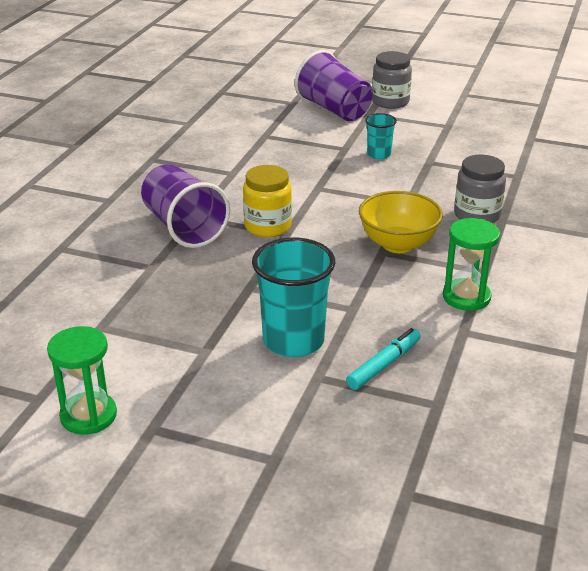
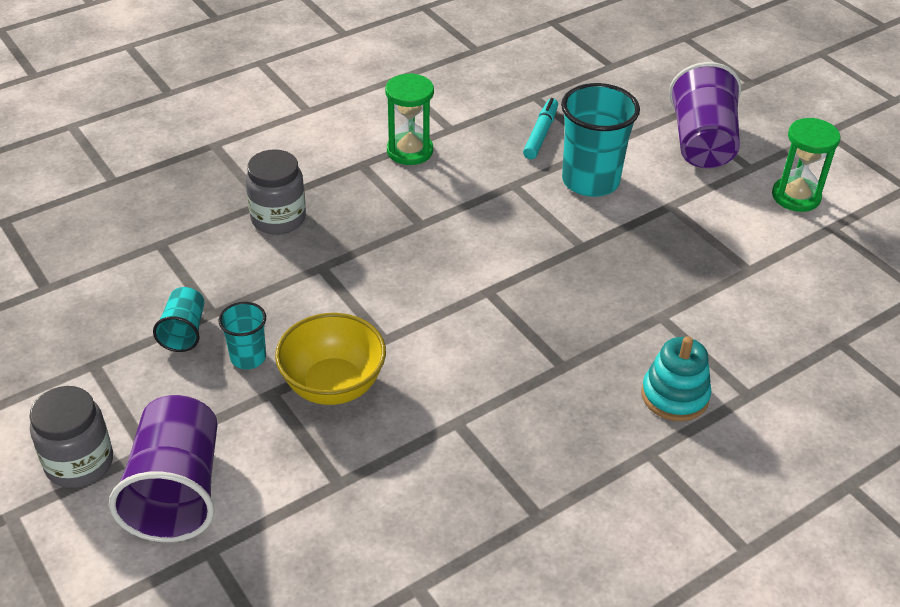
camera: 145 degrees left, 10 degrees up
(111, 229) = (674, 396): none -> turquoise stacking toy
(184, 227) = (589, 355): purple cup -> purple cup (701, 143)
(267, 226) = (497, 310): yellow jar -> none
(384, 365) = (540, 134): turquoise marker -> turquoise marker turned 120 degrees clockwise
(398, 244) = (396, 224): yellow bowl -> yellow bowl (333, 385)
(429, 151) = (184, 331): none -> turquoise cup

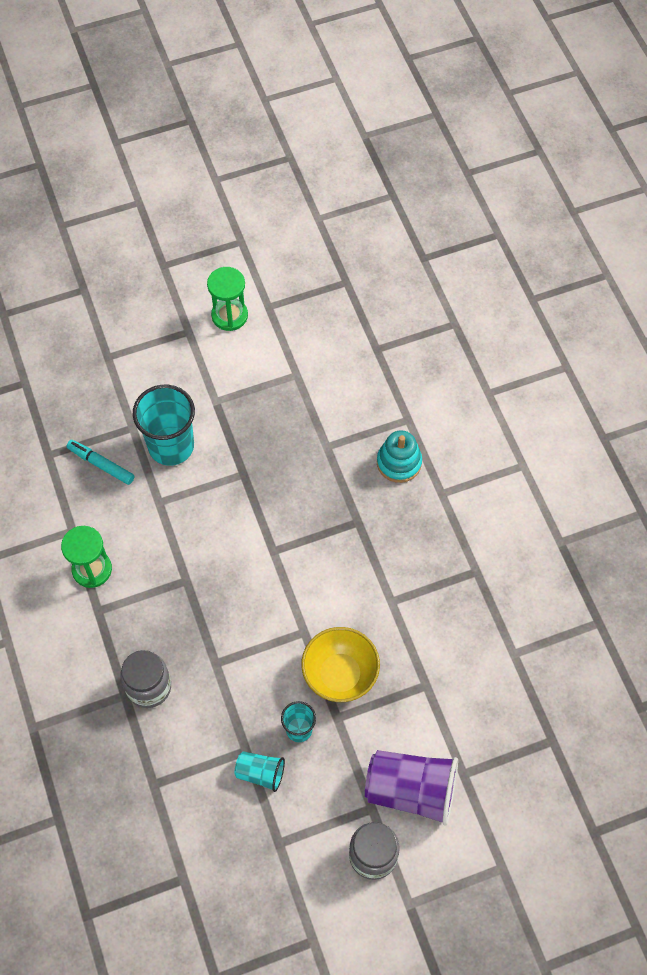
camera: 75 degrees left, 20 degrees up
(701, 143) = (149, 353): purple cup -> none

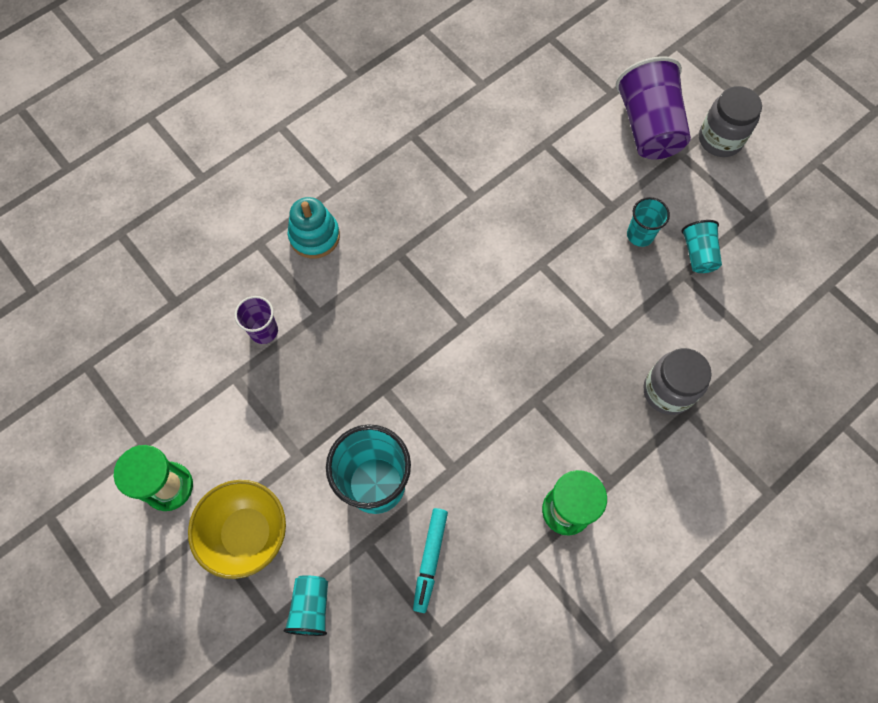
camera: 110 degrees left, 5 degrees up
(105, 381) = (311, 607): none -> turquoise cup
(326, 404) = (264, 331): none -> purple cup
(340, 675) = (569, 217): yellow bowl -> yellow bowl (247, 533)

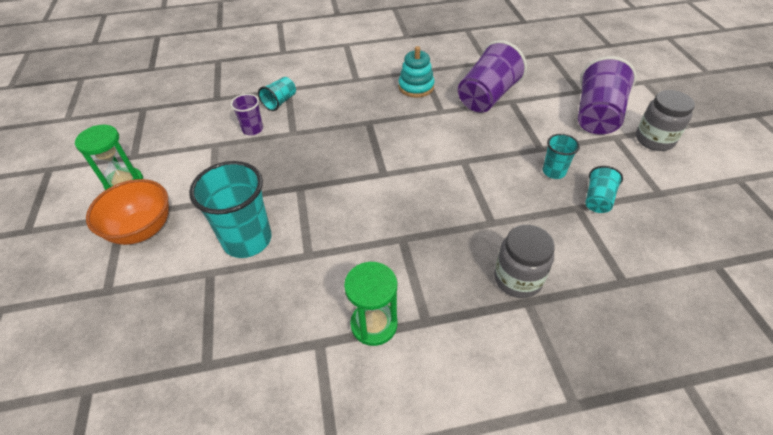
camera: 30 degrees right, 20 degrees down
(247, 533) = (142, 229): yellow bowl -> orange bowl
(311, 607) = (137, 294): turquoise cup -> turquoise cup (280, 102)
(314, 236) = (323, 96): turquoise stacking toy -> turquoise stacking toy (416, 87)
(430, 560) = (243, 306): turquoise marker -> none
(514, 148) = (487, 97): none -> purple cup

